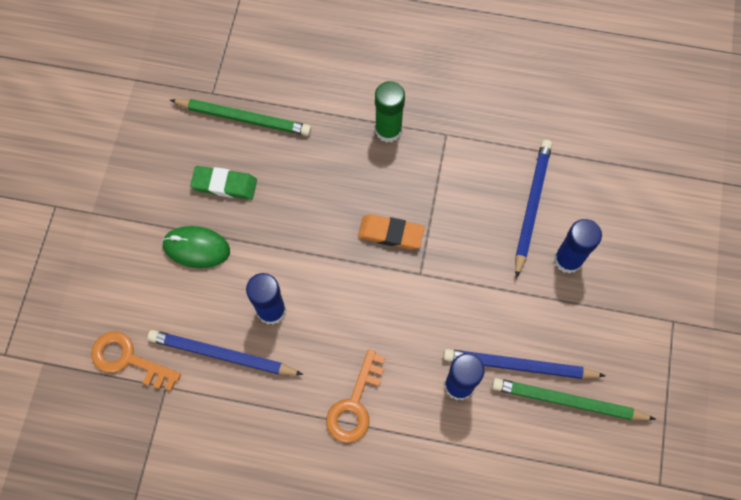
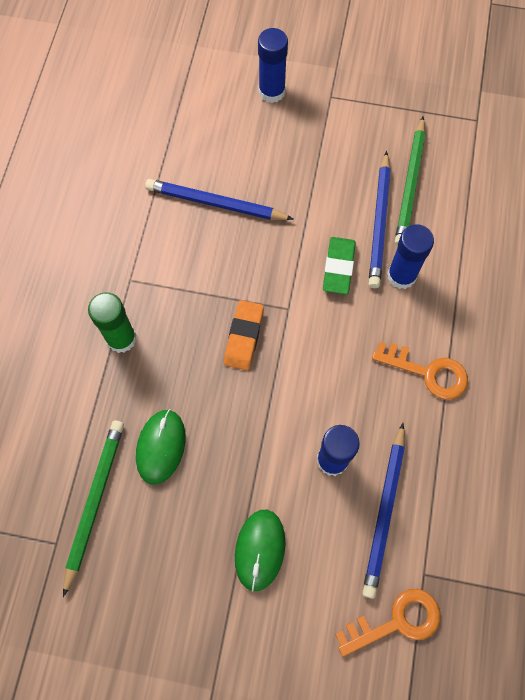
camera: 90 degrees left, 0 degrees up
(128, 360) = (396, 621): orange key -> orange key turned 135 degrees counterclockwise
(224, 185) = (181, 521): green eraser -> green eraser (338, 267)
(288, 167) = (161, 447): none -> green mouse
(568, 259) = (272, 175): blue glue stick -> blue glue stick (272, 92)

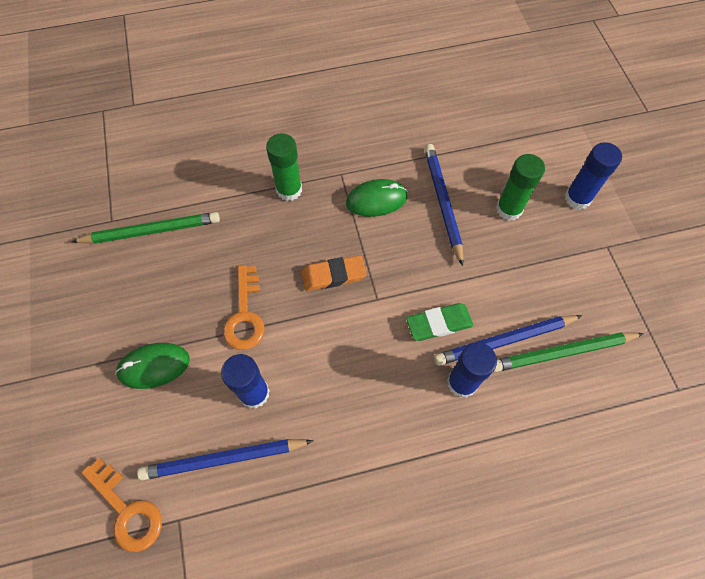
camera: 65 degrees right, 5 degrees down
(161, 447) = (212, 256): green mouse -> green mouse (376, 200)
(253, 151) = (509, 209): none -> green glue stick
(427, 372) = (376, 446): orange key -> orange key (245, 315)

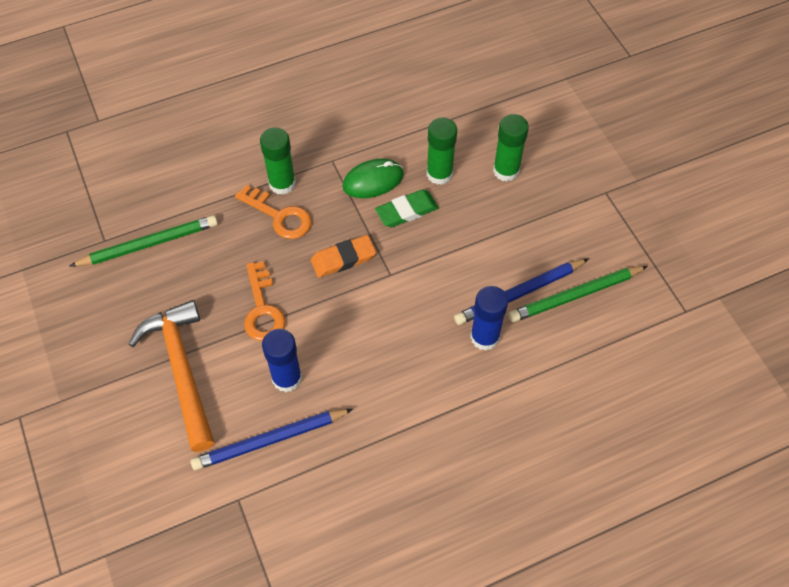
camera: 10 degrees left, 5 degrees down
(127, 510) = (187, 499): orange key -> orange key (279, 216)
(154, 366) = (182, 370): green mouse -> orange hammer
(439, 324) = (454, 288): green eraser -> green eraser (407, 211)
(442, 202) = (439, 174): blue pencil -> green glue stick
(577, 198) = (571, 150): blue glue stick -> none

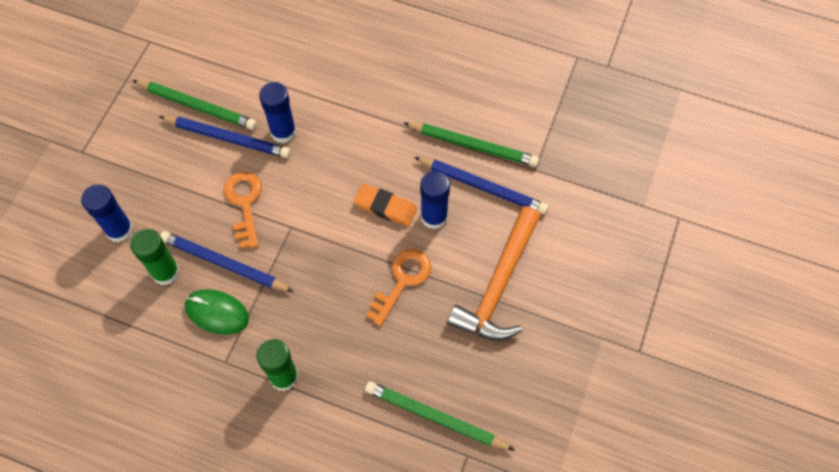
camera: 135 degrees left, 5 degrees up
(279, 216) = (315, 348): orange key -> orange key (244, 203)
(314, 471) = (473, 146): none -> green pencil
(343, 259) = (308, 268): orange eraser -> orange eraser (385, 207)
(407, 211) = (224, 264): green eraser -> blue pencil
(506, 170) = (119, 230): green glue stick -> blue glue stick

